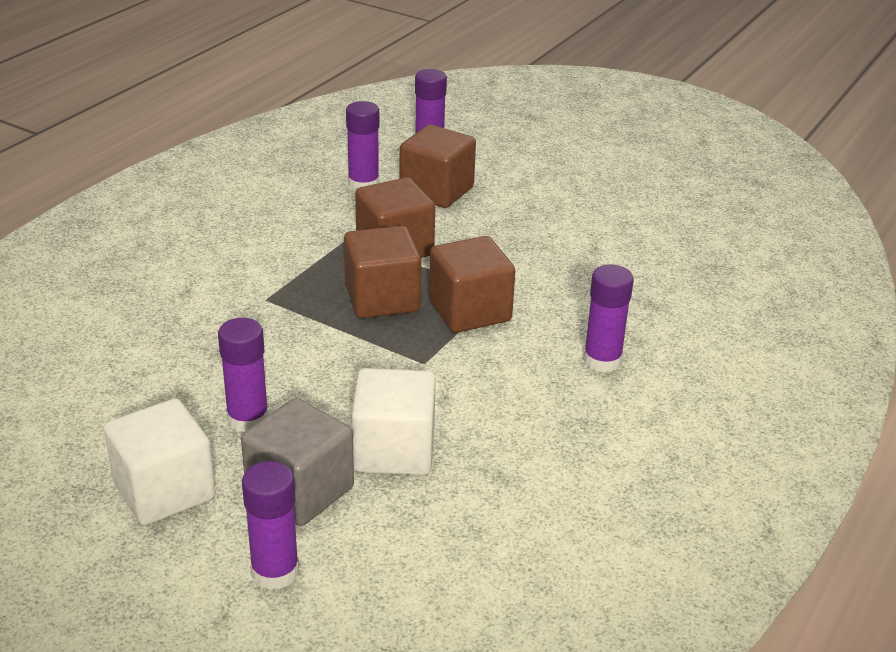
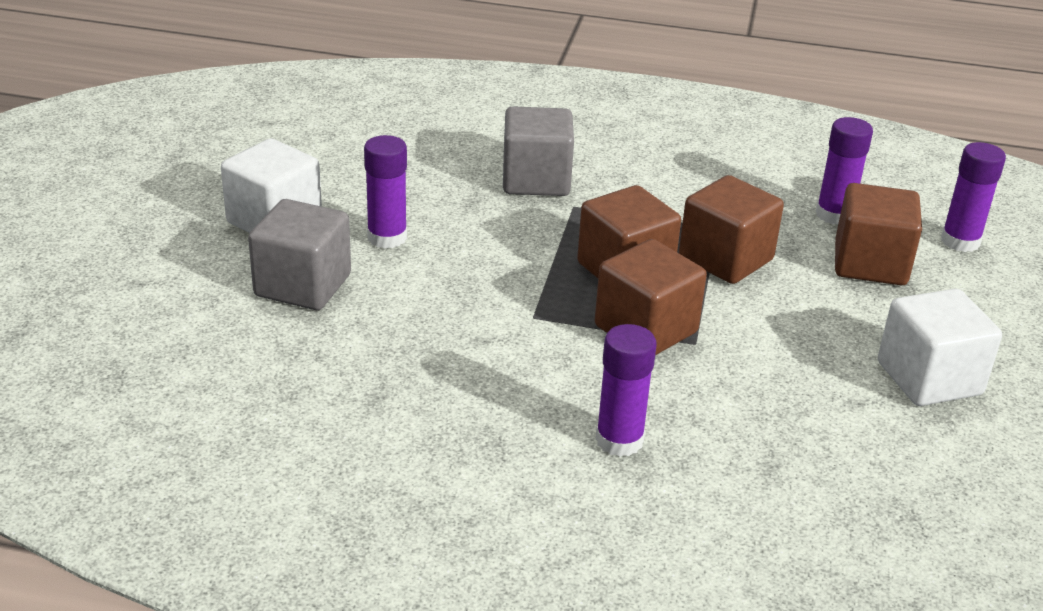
camera: 70 degrees right, 0 degrees up
(208, 308) = (536, 180): none -> grey cube
(275, 571) = (197, 295): purple glue stick -> none
(394, 451) = (382, 325): white cube -> white cube (929, 378)

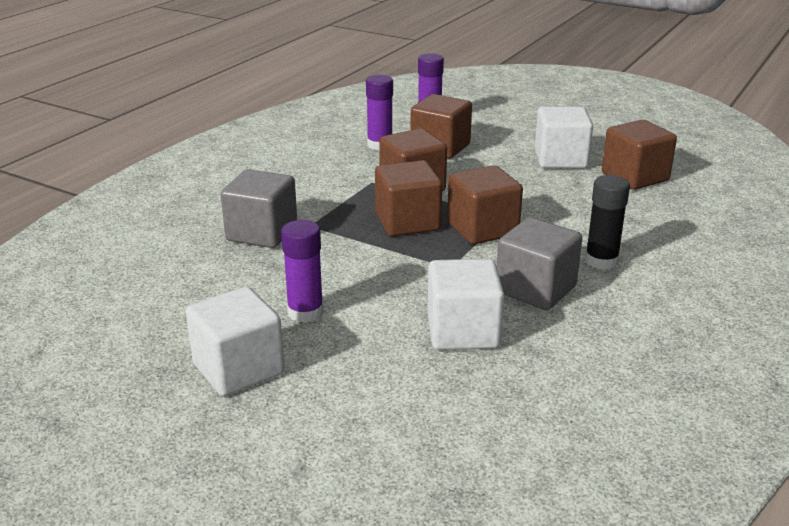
camera: 70 degrees left, 5 degrees down
(303, 285) = (358, 365): grey cube -> grey cube (535, 289)
(391, 343) = (463, 332): none -> white cube
(619, 440) = (601, 261): purple glue stick -> black glue stick
(929, 462) = (635, 177): none -> brown cube

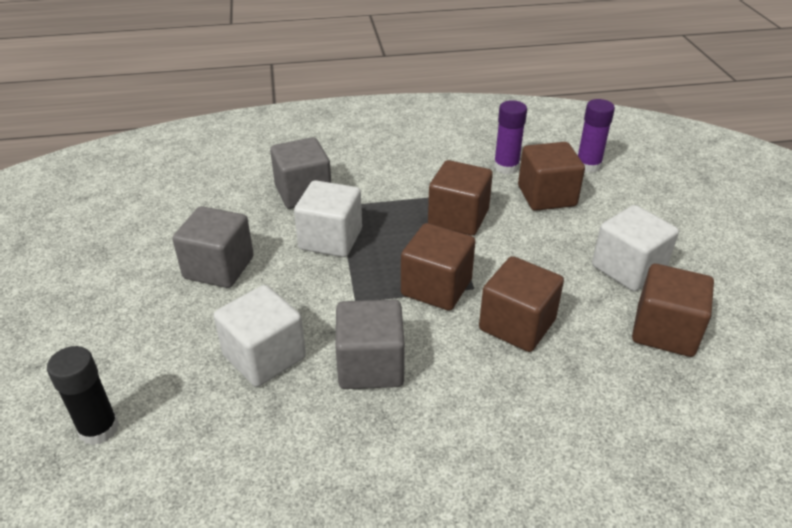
camera: 50 degrees right, 10 degrees up
(238, 369) = (125, 278): white cube -> white cube (330, 239)
(305, 312) = (219, 268): purple glue stick -> grey cube
(407, 222) = (398, 245): brown cube -> brown cube (517, 325)
(601, 261) = (466, 383): black glue stick -> black glue stick (99, 429)

